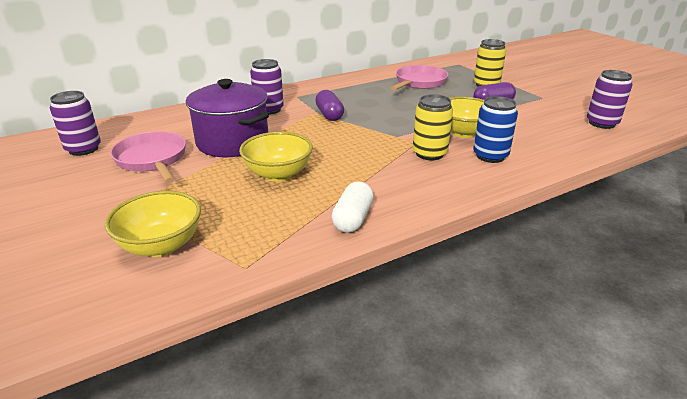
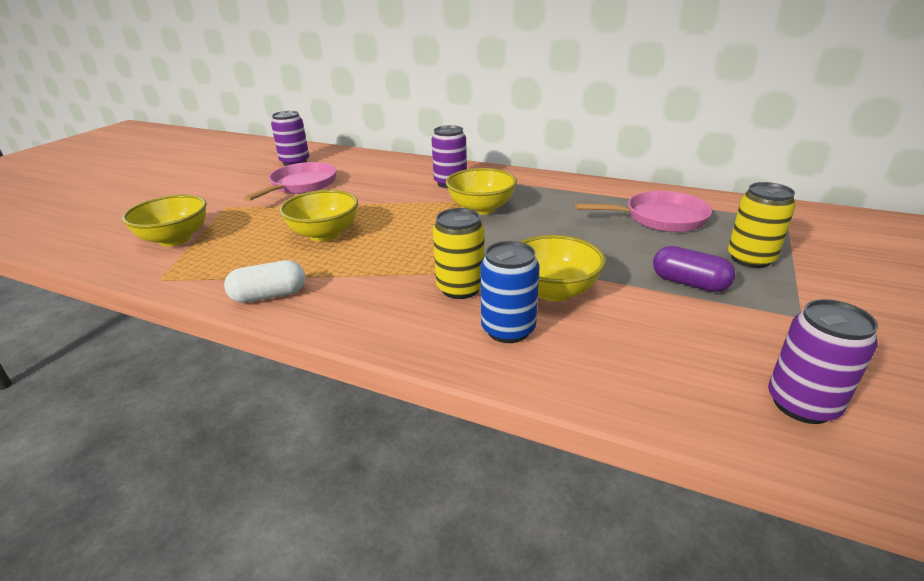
camera: 55 degrees right, 0 degrees up
(232, 142) = (365, 196): purple pot -> none
(329, 115) = (481, 208): purple capsule -> yellow bowl

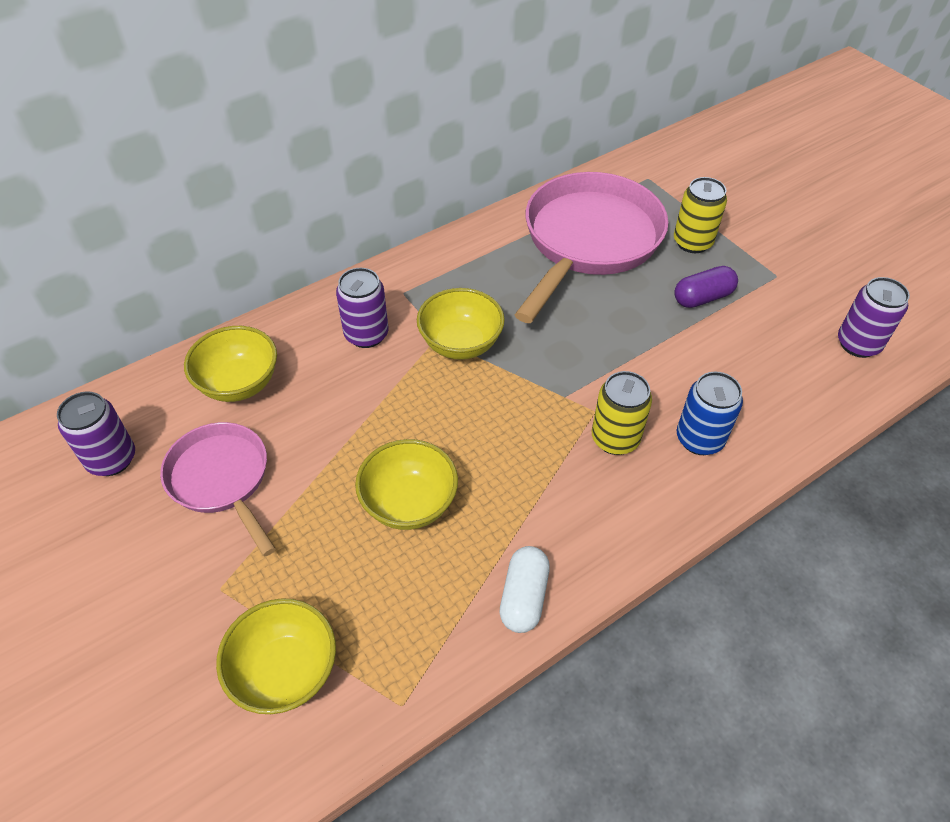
camera: 60 degrees left, 20 degrees up
(553, 291) = (661, 380): yellow bowl -> yellow bowl (239, 383)
(660, 218) = (589, 241): pink pan -> pink pan, size x1.72

